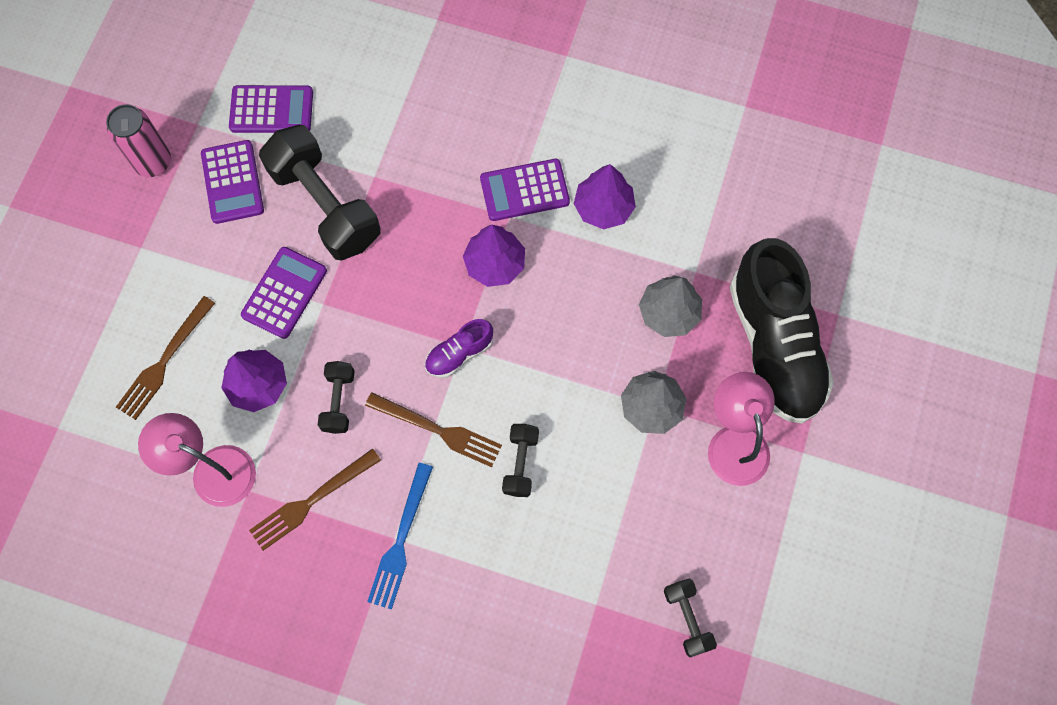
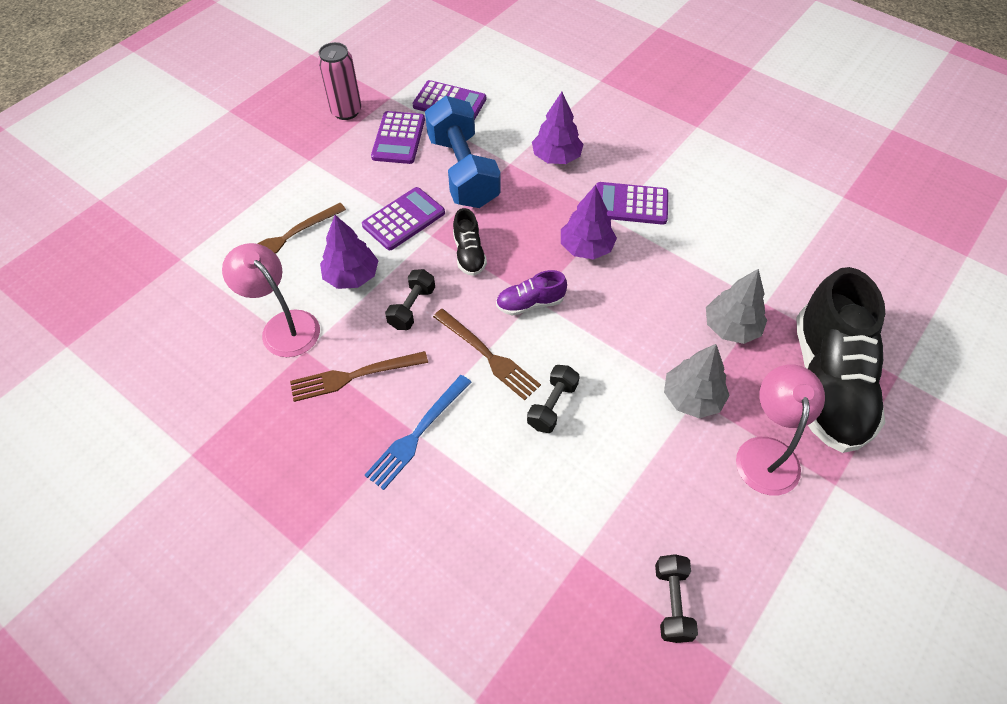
camera: 20 degrees right, 15 degrees down
(325, 205) = (463, 171): black dumbbell -> blue dumbbell
(373, 314) = (469, 254): none -> black shoe
(603, 208) = (695, 234): purple tree -> purple tree (556, 157)

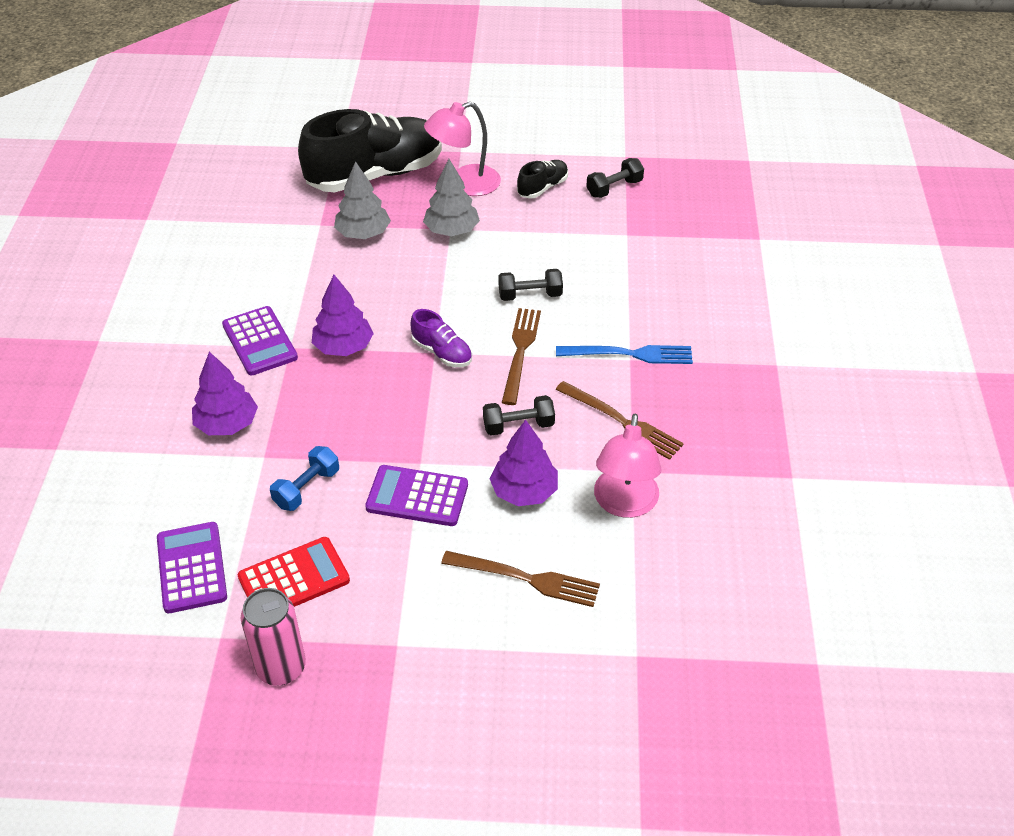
camera: 125 degrees left, 10 degrees down
(398, 138) = (294, 579): purple calculator -> red calculator
(463, 171) = (307, 488): blue dumbbell -> blue dumbbell, size x0.48
(469, 254) = (420, 421): black shoe -> black shoe (542, 188)

